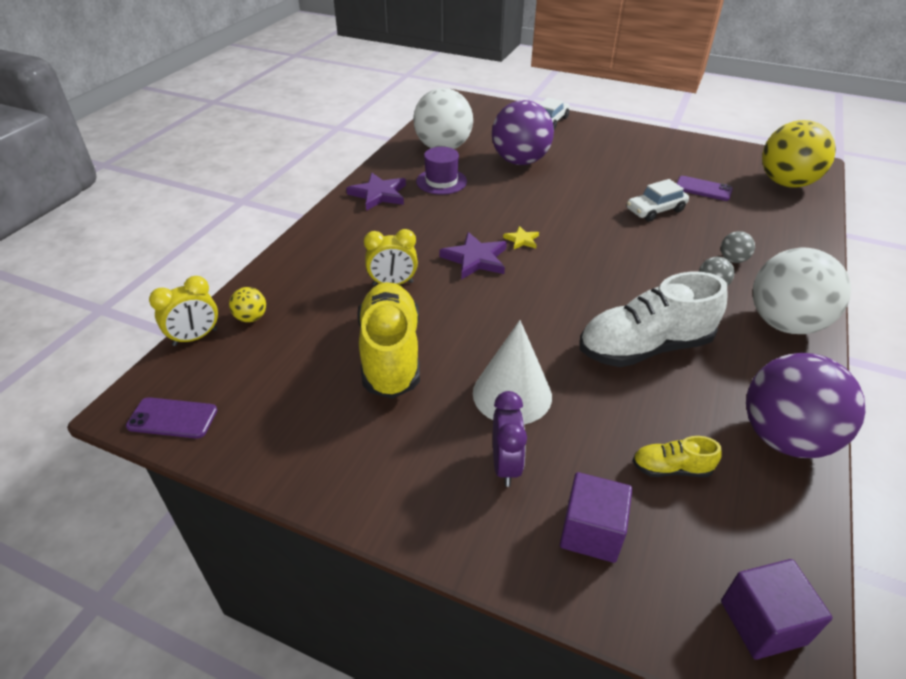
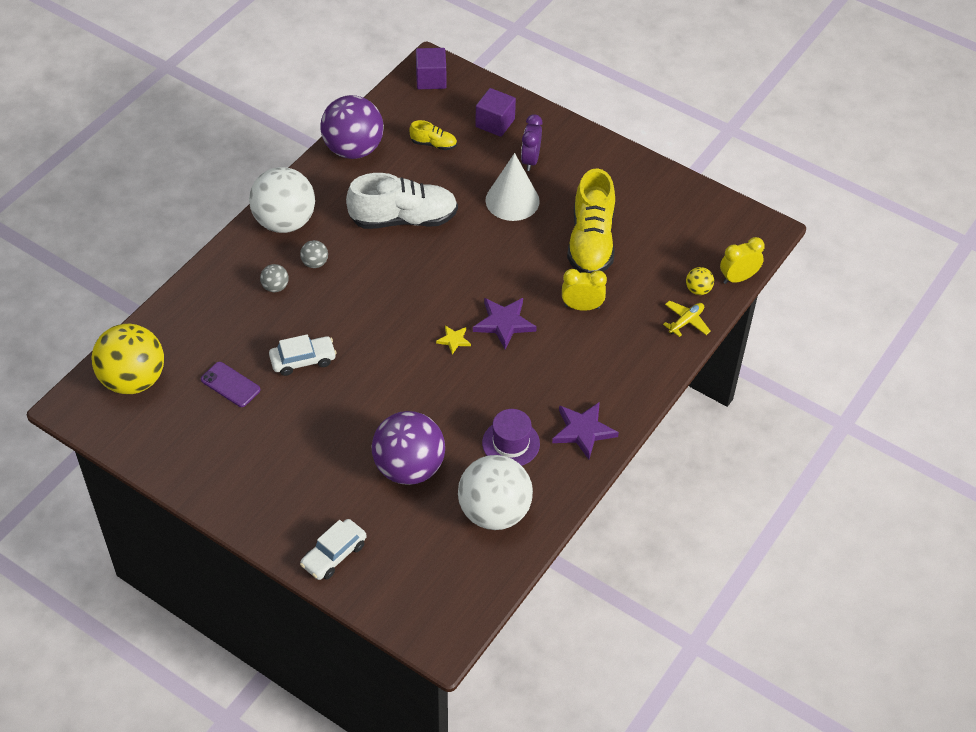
camera: 170 degrees left, 10 degrees up
(172, 418) = (737, 218): purple phone -> none
(271, 284) = (686, 321): none -> yellow plane

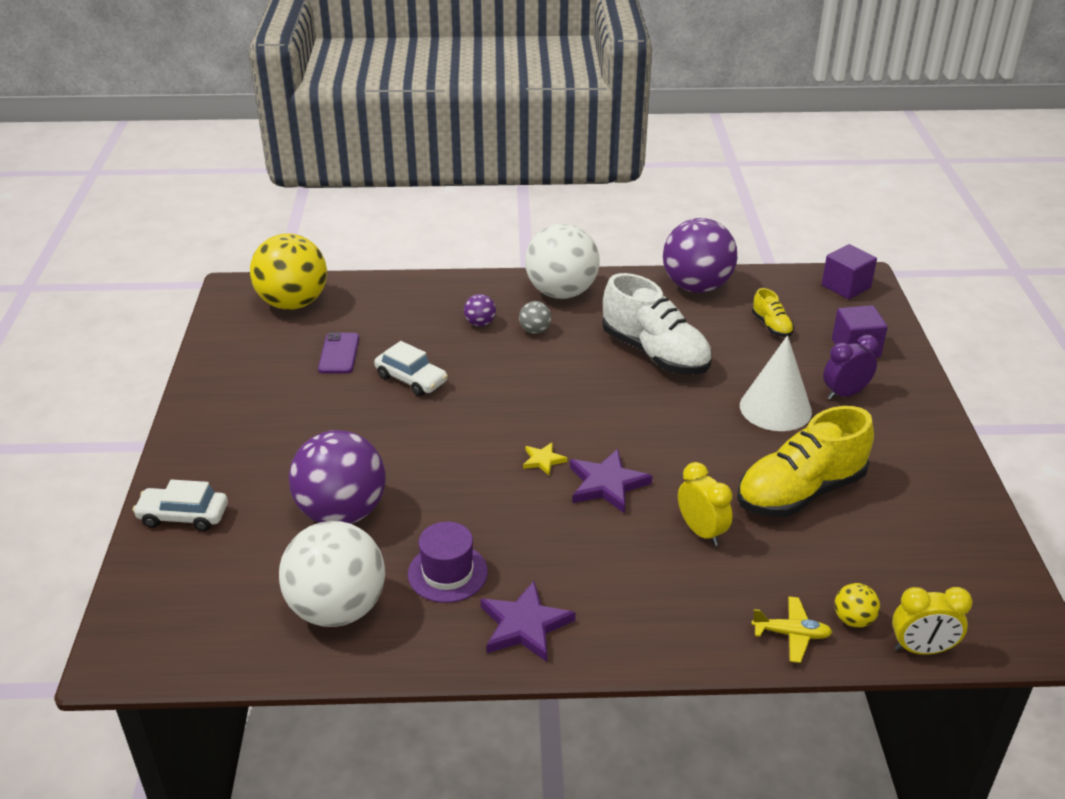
camera: 55 degrees right, 15 degrees down
(275, 287) = (480, 323): grey ball -> purple ball
(738, 278) = (921, 649): yellow clock -> yellow clock turned 150 degrees clockwise

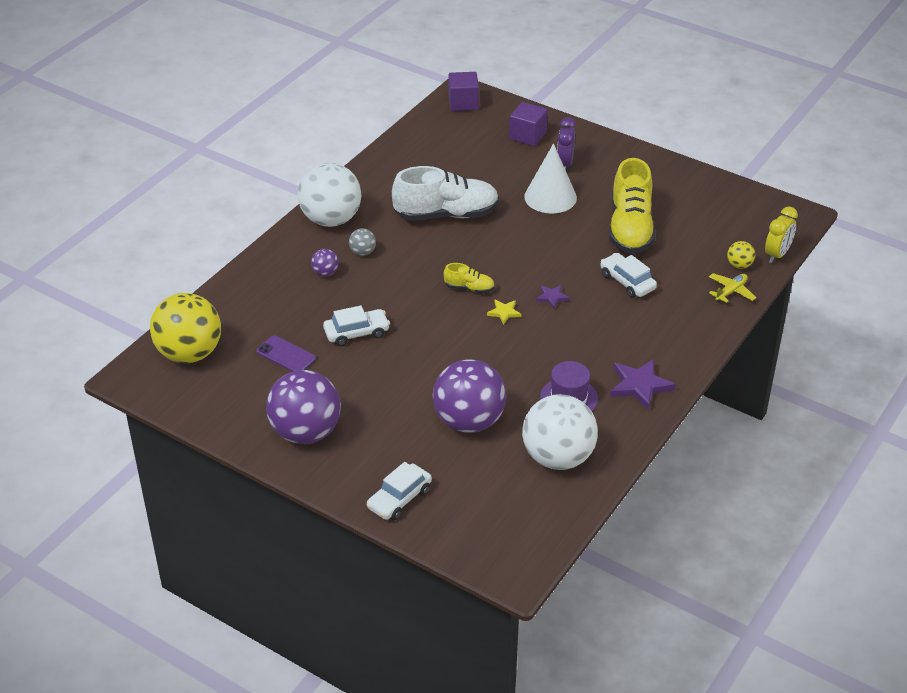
camera: 55 degrees left, 5 degrees up
(607, 484) = (552, 297): purple star -> purple star, size x0.55
(696, 287) = (393, 160): purple ball -> purple ball (305, 432)
(701, 532) = (627, 282): yellow clock -> white car
(771, 326) = (470, 154): yellow shoe -> yellow shoe (469, 288)

